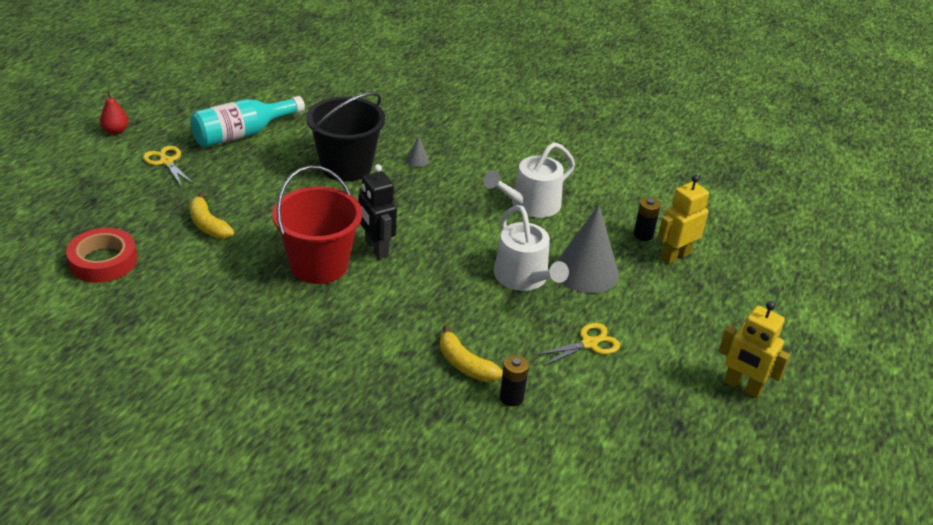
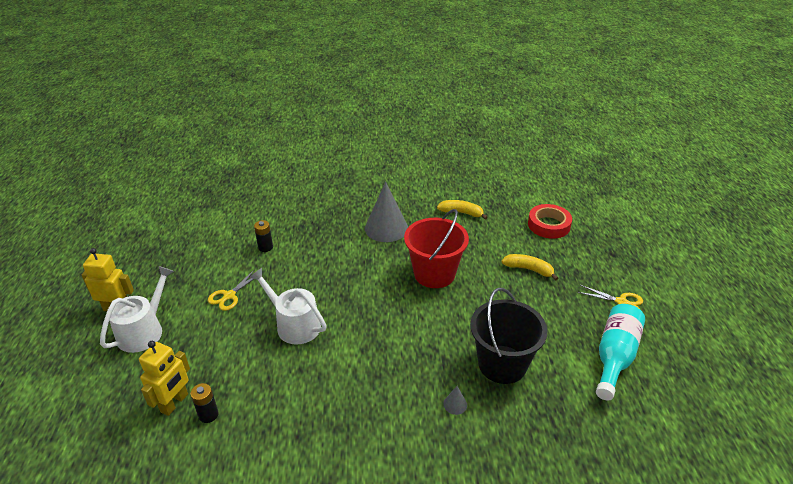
camera: 155 degrees right, 0 degrees up
(116, 131) = (693, 310): red pear -> none
(376, 248) = (411, 301): black robot -> none
(465, 364) = (301, 253): yellow banana -> yellow banana (461, 213)
(530, 205) = (323, 400): white watering can -> white watering can (144, 331)
(586, 271) = (249, 351): grey cone -> grey cone (386, 228)

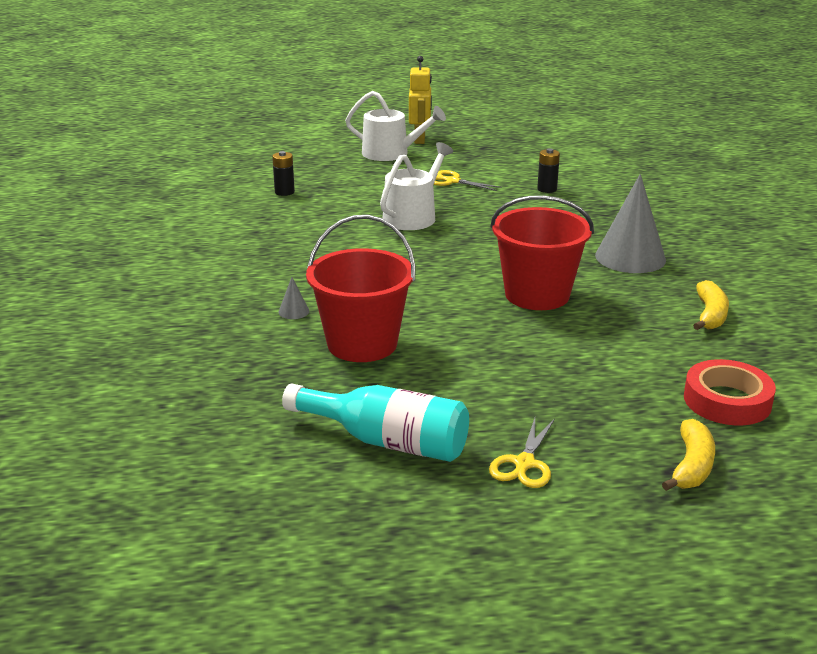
camera: 85 degrees right, 10 degrees down
(175, 403) = (299, 177): yellow robot -> none
(502, 364) = (362, 344): black bucket -> red bucket
(529, 269) = (580, 373): yellow banana -> yellow banana (691, 466)

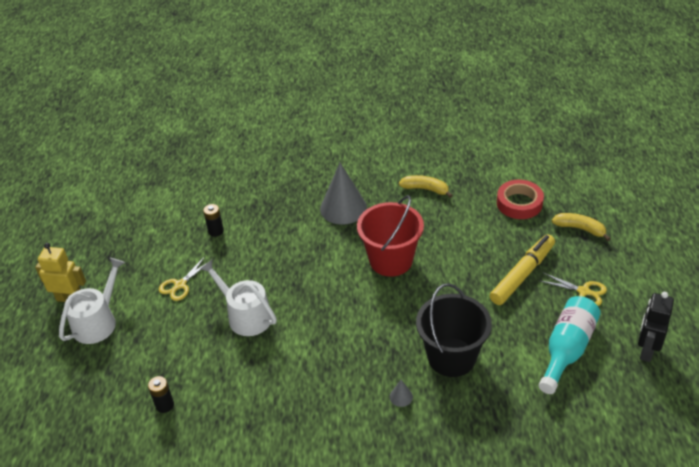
camera: 80 degrees left, 15 degrees up
(362, 344) = (451, 357): red bucket -> black bucket
(395, 528) = (646, 350): none -> black robot
(546, 402) = (522, 274): none -> yellow marker

